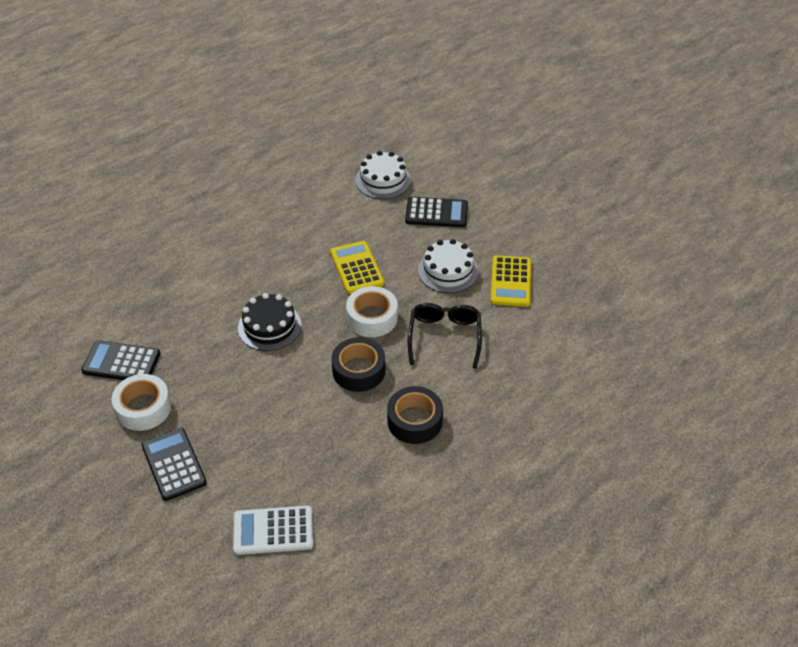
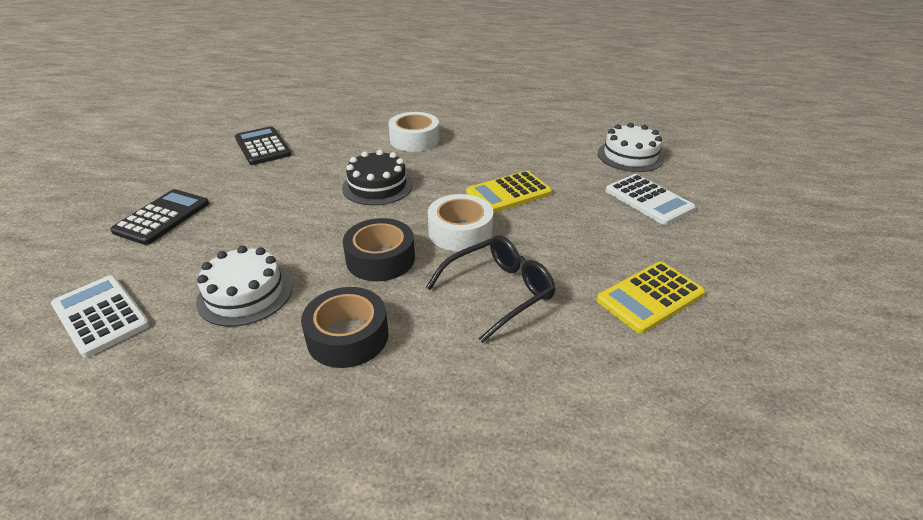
camera: 50 degrees right, 10 degrees down
(143, 408) = (220, 175): white tape -> white tape (414, 140)
(356, 268) = (508, 193): yellow calculator -> yellow calculator turned 150 degrees counterclockwise
(436, 213) = (648, 200): black calculator -> white calculator
(448, 271) = (591, 245): white cake -> white cake (245, 294)

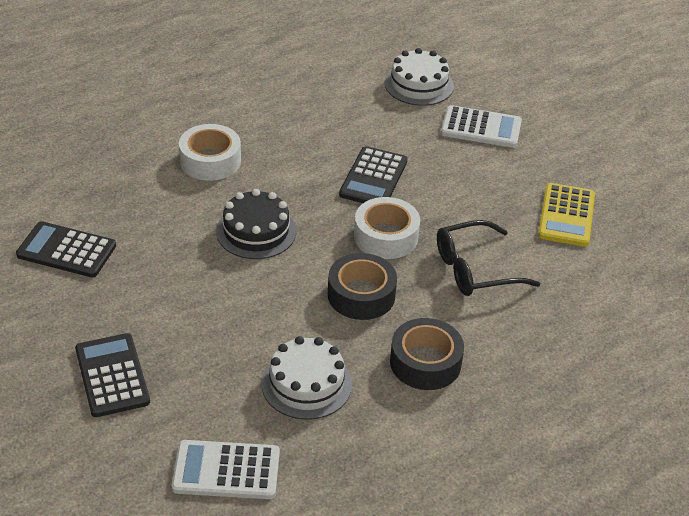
camera: 45 degrees left, 5 degrees up
(499, 292) = (475, 269): black glasses -> black glasses turned 120 degrees counterclockwise
(508, 193) = (373, 178): yellow calculator -> black calculator

